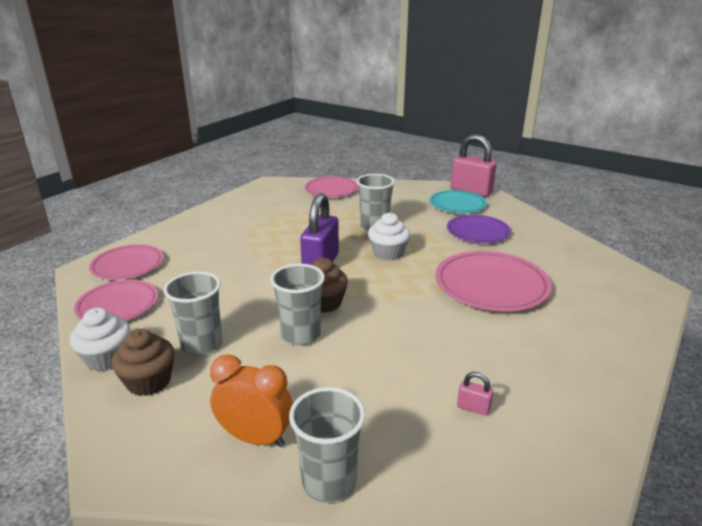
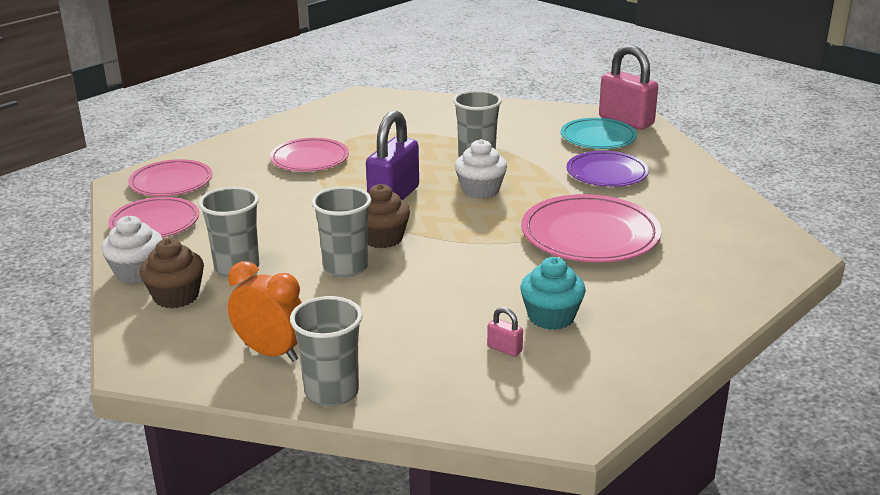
camera: 10 degrees right, 0 degrees up
(331, 190) = (439, 108): pink plate -> pink plate (309, 159)
(498, 368) = (551, 317): none -> turquoise cupcake

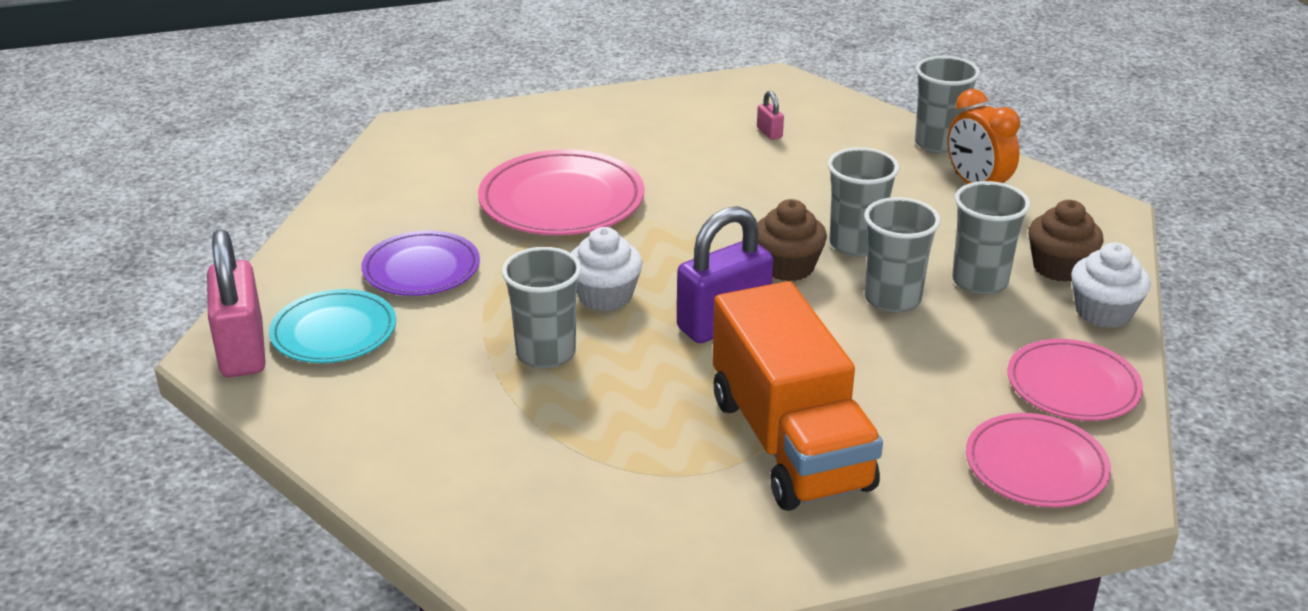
camera: 150 degrees left, 5 degrees up
(295, 239) = (892, 299): none -> grey cup
(309, 159) = (789, 442): pink plate -> orange truck
(551, 317) = (701, 143): turquoise cupcake -> none

